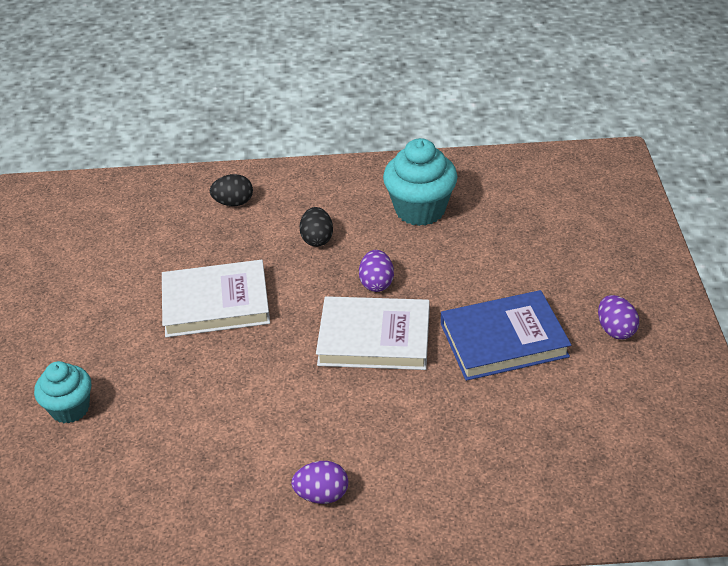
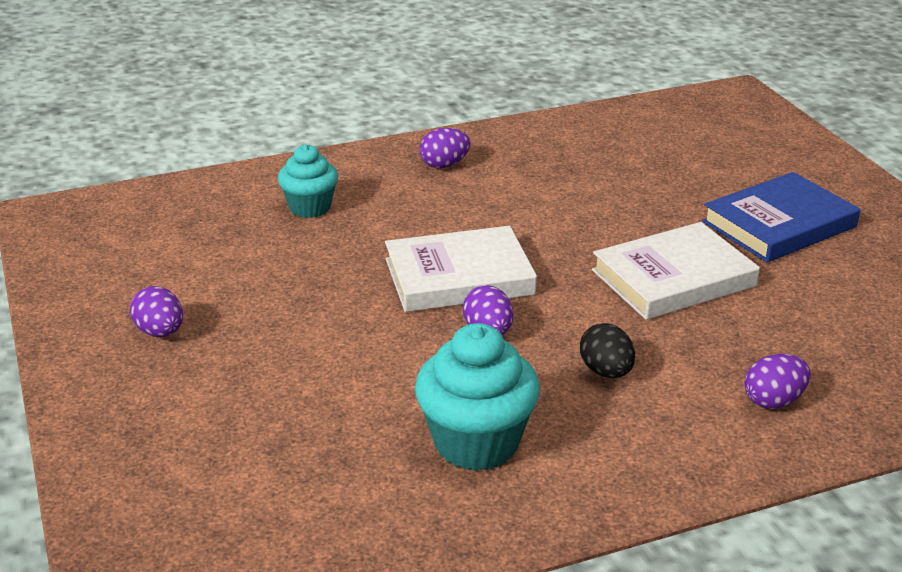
camera: 160 degrees right, 10 degrees down
(70, 408) = (730, 177): turquoise cupcake -> turquoise cupcake (310, 207)
(233, 203) = (773, 401): black egg -> purple egg
(503, 340) = (302, 300): blue book -> blue book (779, 224)

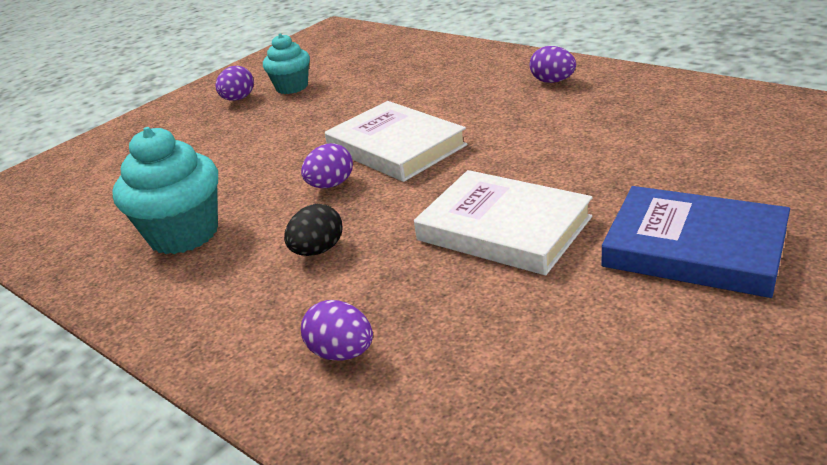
camera: 65 degrees right, 0 degrees up
(310, 207) = (427, 72): turquoise cupcake -> turquoise cupcake (292, 87)

